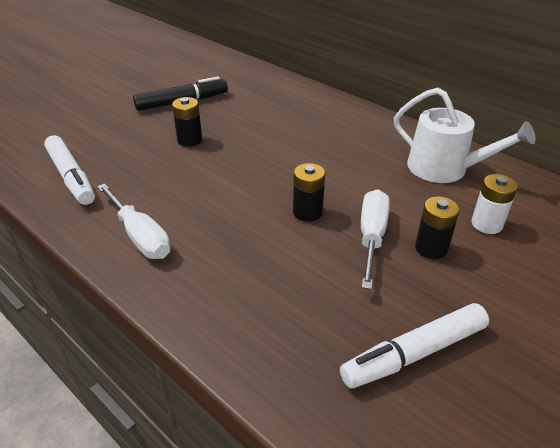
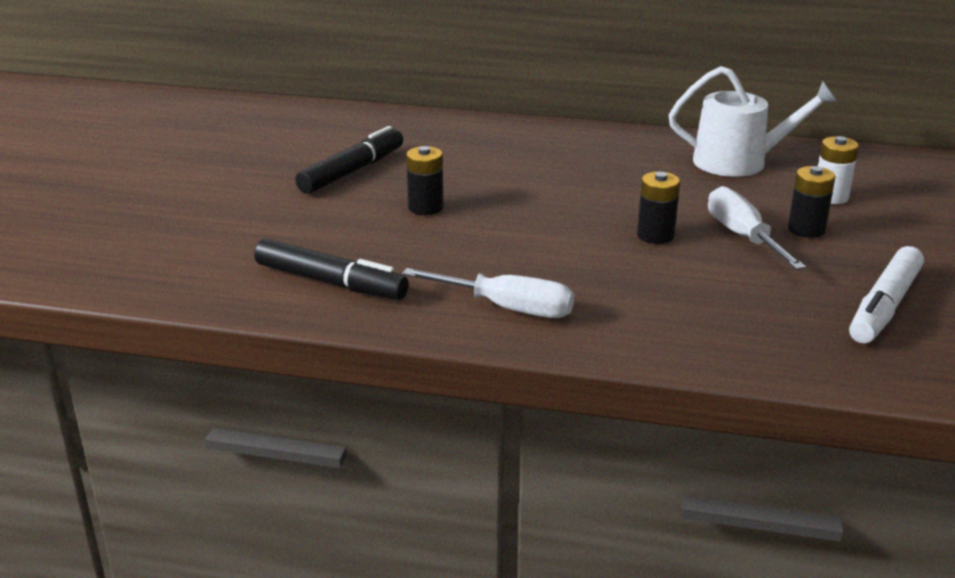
camera: 30 degrees left, 10 degrees down
(71, 177) = (331, 282): white marker -> black marker

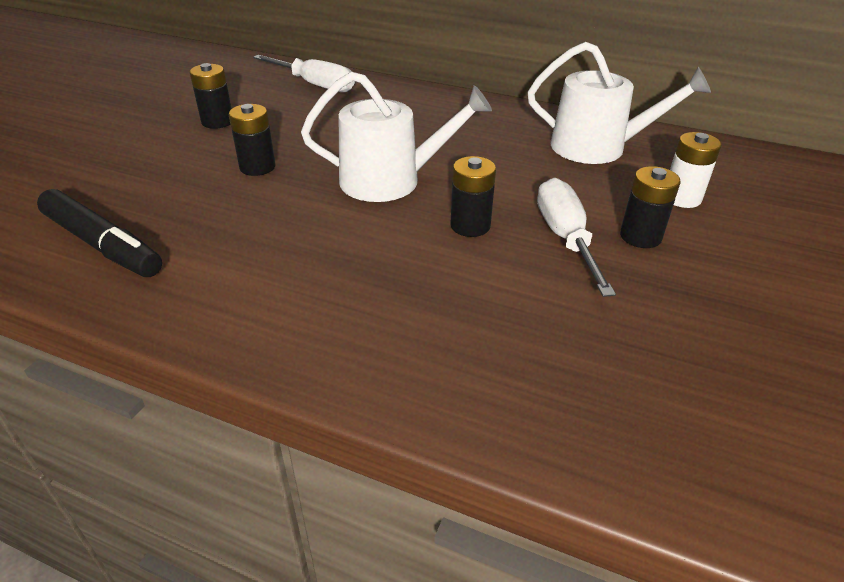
camera: 10 degrees right, 10 degrees up
(352, 171) = (217, 122): black marker -> black battery
(507, 308) = (258, 302): white screwdriver -> white screwdriver (315, 85)
(561, 207) = (390, 180): none -> white watering can
(884, 307) = (701, 360): white marker -> none

